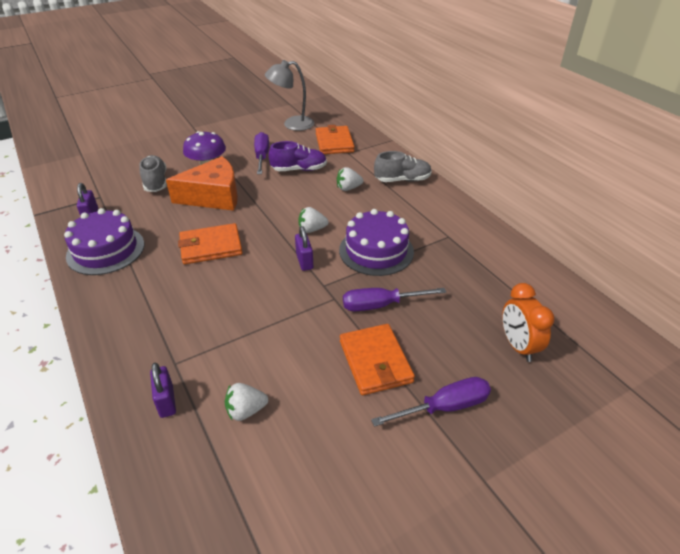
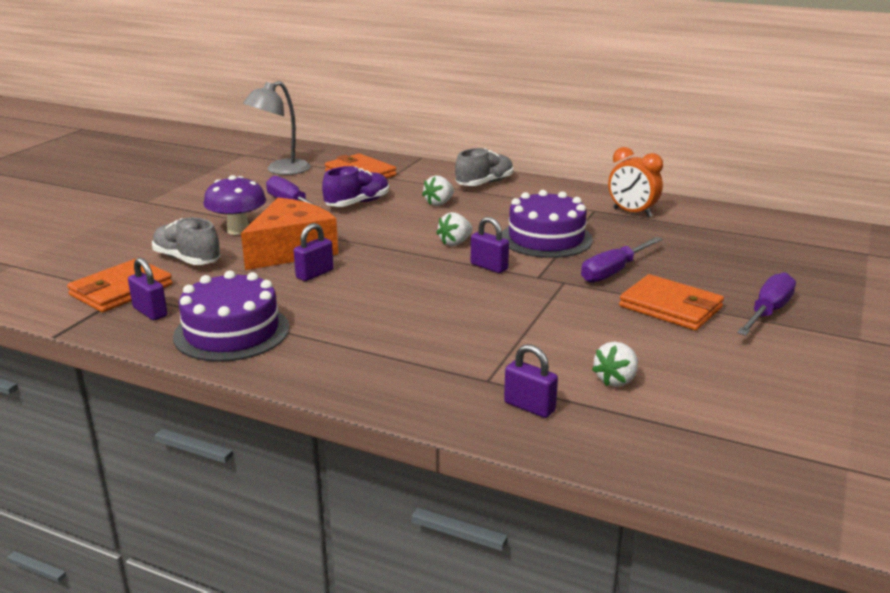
camera: 35 degrees left, 15 degrees down
(200, 222) = (315, 274): none -> purple padlock
(211, 247) = (364, 288): orange wallet -> orange wallet (121, 290)
(517, 346) = (760, 258): orange clock -> orange clock (632, 213)

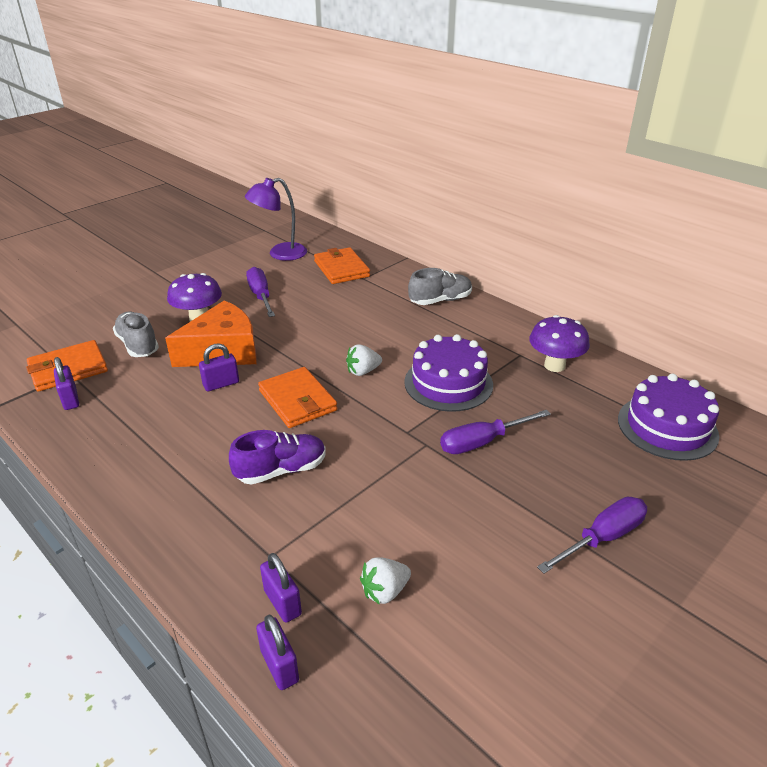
camera: 20 degrees right, 10 degrees up
(231, 332) = (111, 438): purple cake -> purple cake (667, 427)
(280, 170) = (280, 254): grey lamp -> purple lamp
(357, 203) = (314, 305): purple shoe -> purple shoe (281, 470)
(439, 203) = (383, 318): white strawberry -> none
(489, 267) = (371, 409): purple padlock -> purple padlock (279, 666)
(632, 213) = (554, 365): orange clock -> purple mushroom
(671, 307) = (506, 505): orange wallet -> orange wallet (297, 400)

